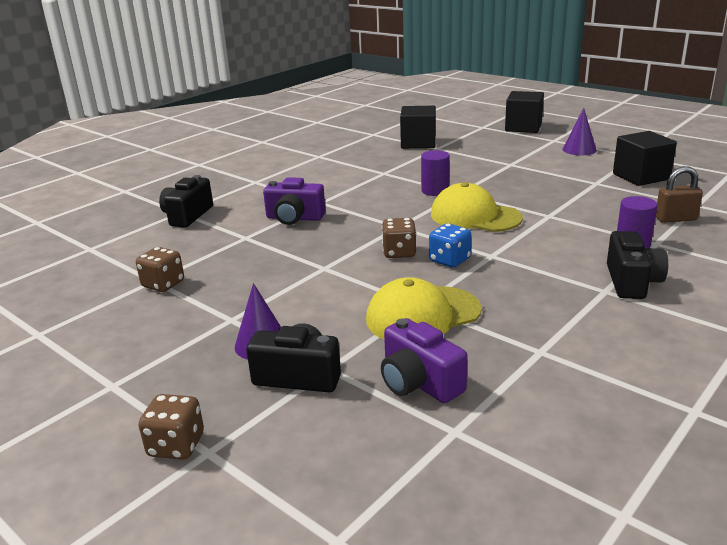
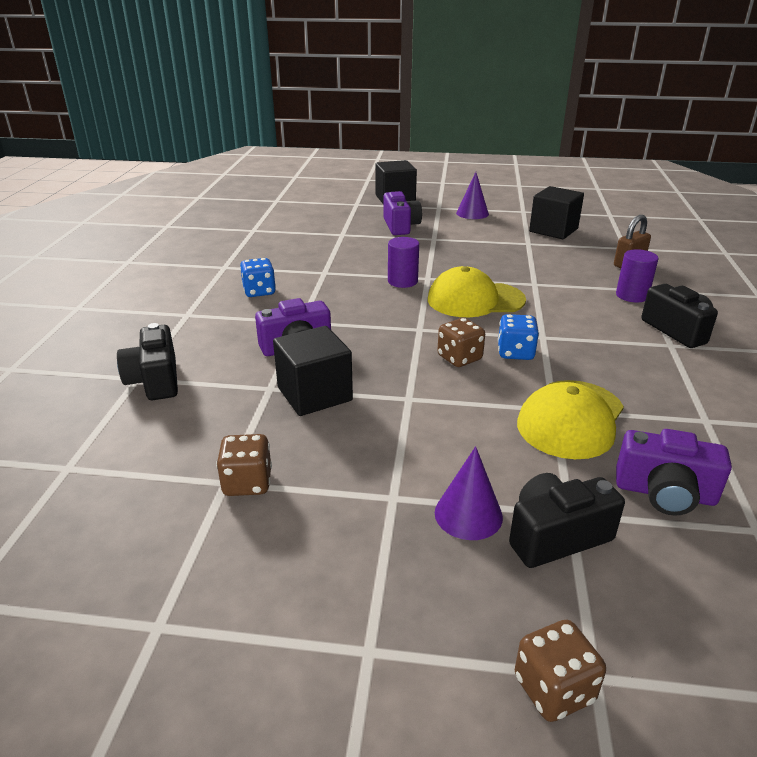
camera: 35 degrees left, 5 degrees up
(319, 177) = (259, 291): none -> blue dice
(418, 143) = (316, 232): black cube -> black cube (314, 394)
(495, 150) = (400, 226): none -> purple camera

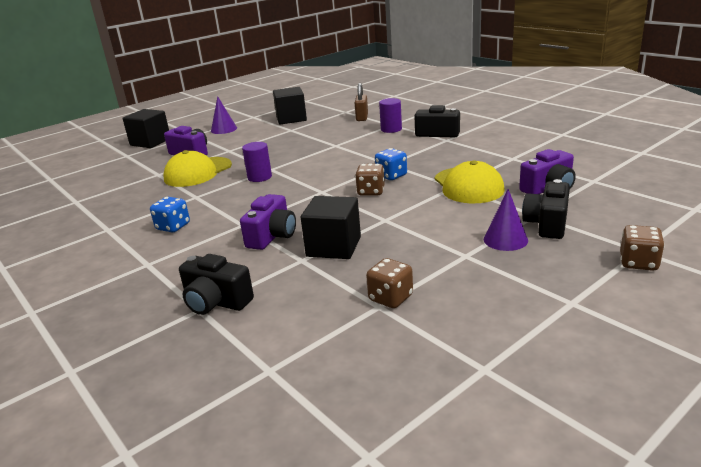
camera: 45 degrees left, 5 degrees down
(475, 300) = (321, 166): yellow cap -> yellow cap (198, 172)

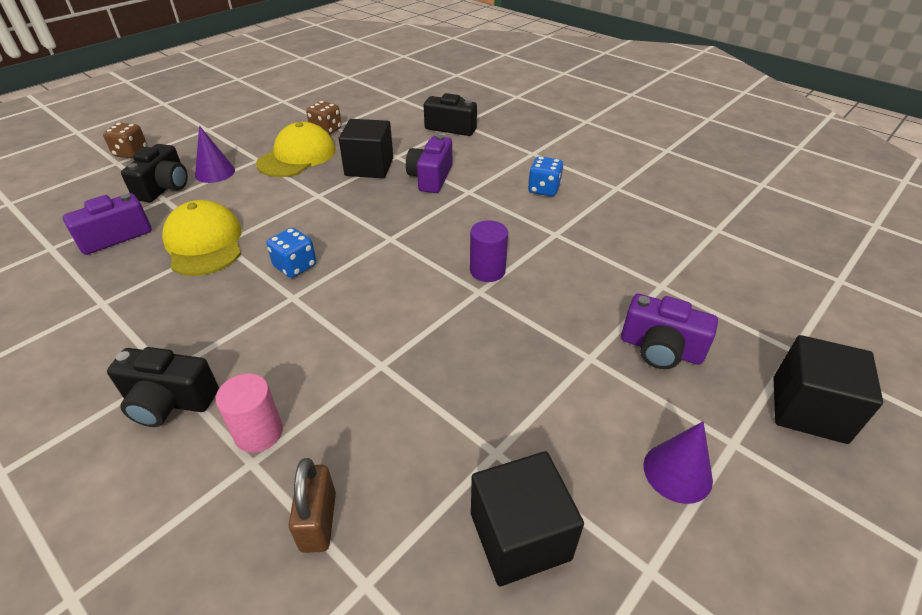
camera: 170 degrees right, 15 degrees up
(198, 172) = (596, 287): yellow cap -> yellow cap (297, 156)
(371, 192) = (327, 236): brown dice -> none
(391, 129) = (259, 432): purple cylinder -> pink cylinder

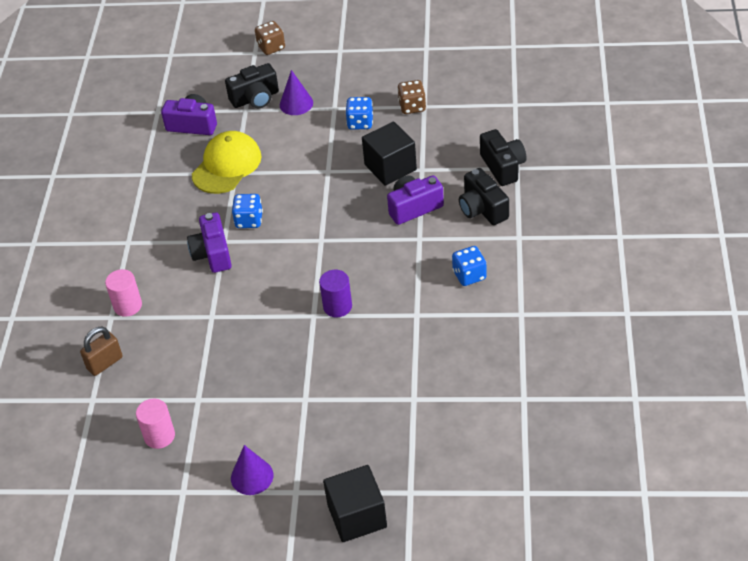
camera: 55 degrees right, 5 degrees up
(169, 401) = (113, 259): black camera -> black camera (482, 209)
(297, 156) = (360, 123): yellow cap -> blue dice
(520, 536) = (159, 436): black cube -> pink cylinder
(660, 349) = (345, 427): purple camera -> purple camera (212, 254)

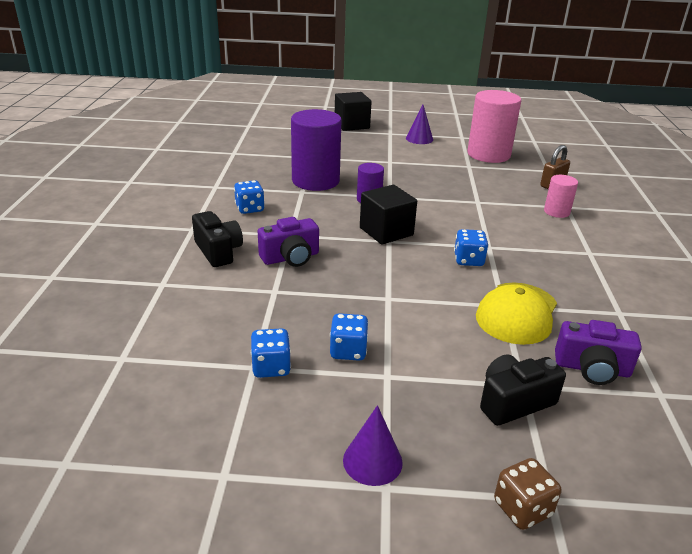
camera: 175 degrees right, 15 degrees down
(159, 436) = (488, 154): pink cylinder -> pink cylinder, size x1.99
(212, 254) = (496, 238): purple camera -> none
(296, 103) = (446, 388): purple cone -> purple cone (372, 461)
(390, 167) = (312, 295): black cube -> black cube (386, 231)
(402, 339) = (315, 181): none -> purple cylinder
(412, 107) = (271, 367): brown dice -> blue dice
(503, 167) = (178, 286): black camera -> none

